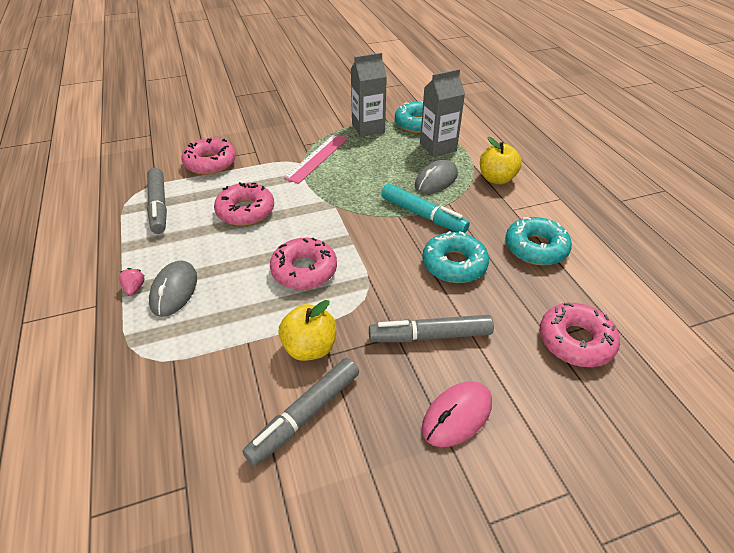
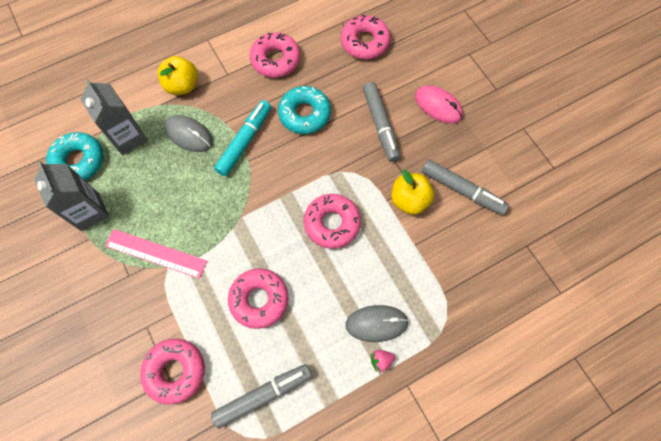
camera: 100 degrees left, 25 degrees up
(535, 248) = (275, 60): turquoise donut -> pink donut

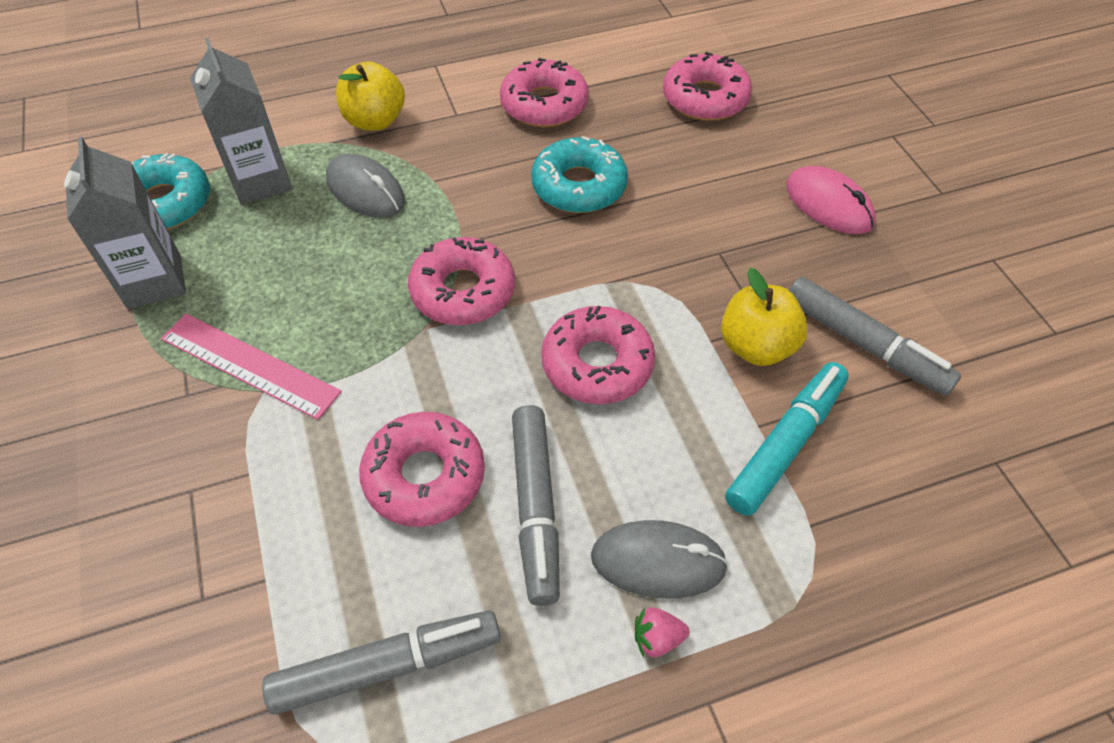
camera: 10 degrees right, 15 degrees down
(175, 371) = (219, 584): pink donut -> pink donut (463, 291)
(244, 141) = (462, 212): turquoise marker -> turquoise marker (785, 444)
(380, 125) = (716, 219): grey marker -> grey marker (536, 508)

